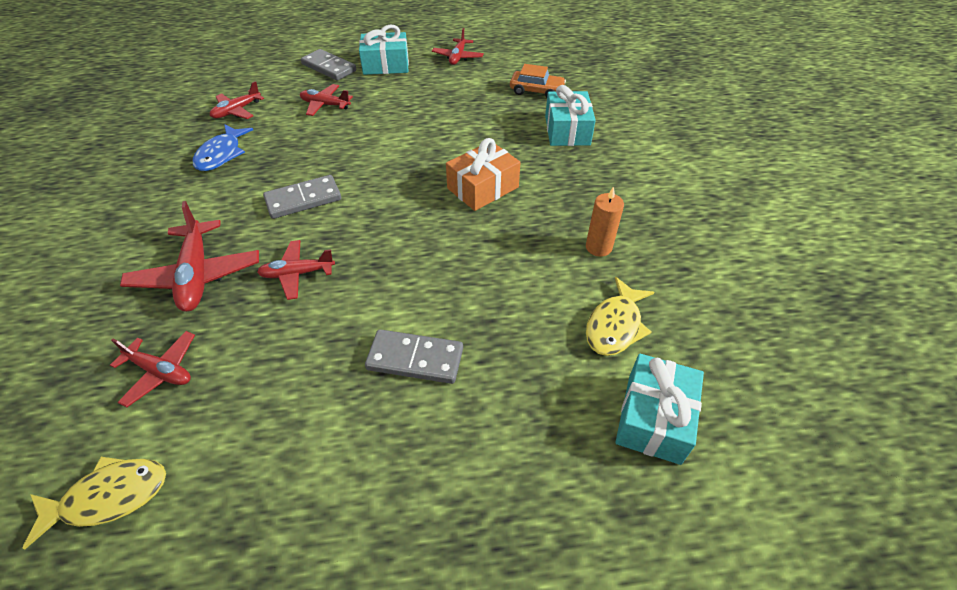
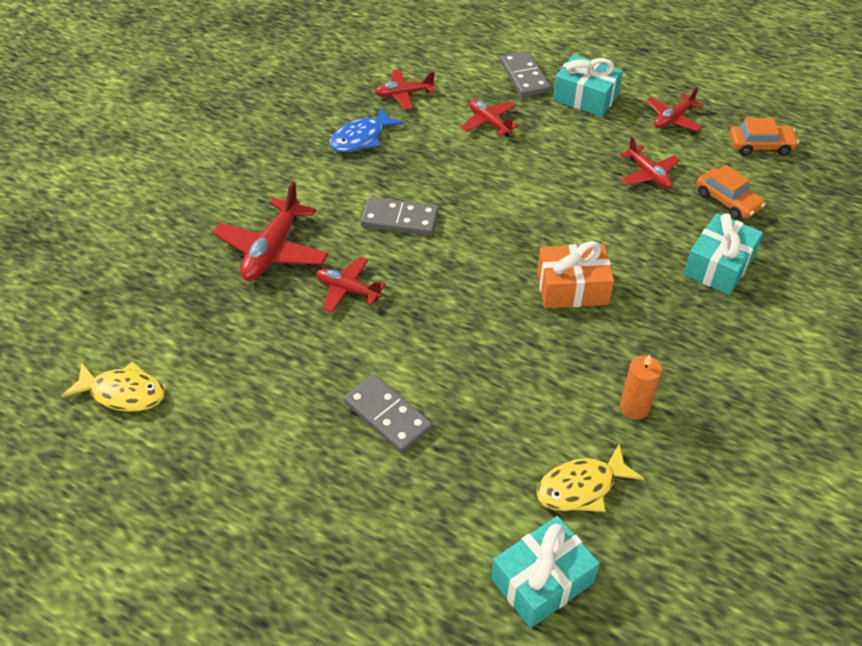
camera: 35 degrees right, 0 degrees up
(161, 371) = (202, 319): red plane -> red plane (648, 174)
(527, 53) = (760, 146): none -> orange car

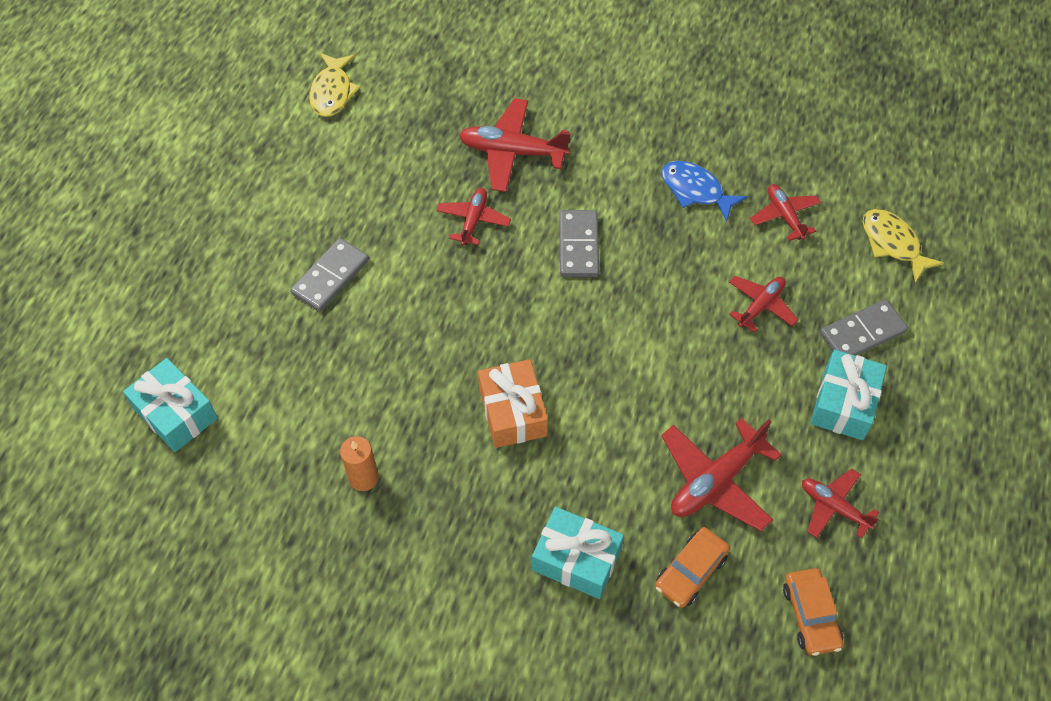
camera: 80 degrees right, 10 degrees up
(581, 487) = (269, 437): yellow fish -> yellow fish (893, 244)
(648, 174) = (716, 481): red plane -> red plane, size x1.62

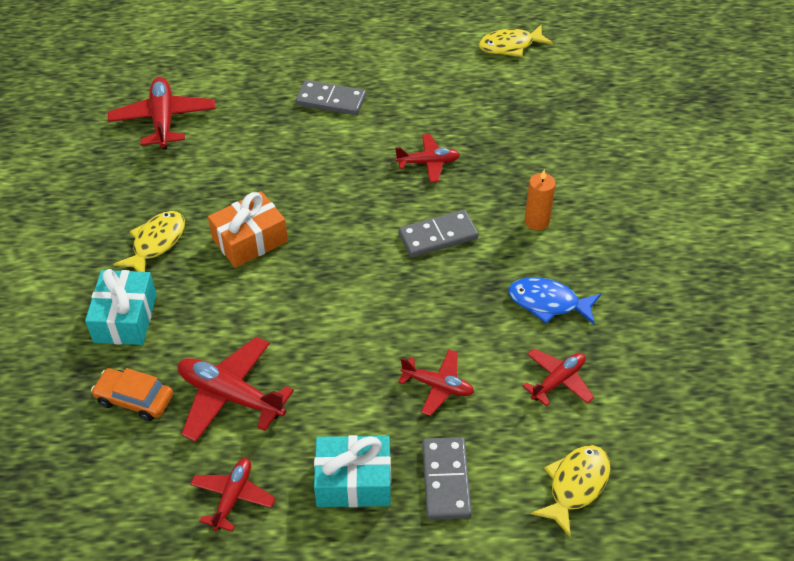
camera: 70 degrees right, 10 degrees down
(176, 413) = (181, 63): turquoise gift -> none
(363, 478) = (160, 172): orange candle -> orange candle (537, 221)
(477, 505) = (156, 243): none -> yellow fish
(512, 152) = (515, 166): red plane -> red plane (163, 120)
(695, 190) = (548, 303): blue fish -> blue fish turned 90 degrees counterclockwise
(811, 615) = (113, 502): orange car -> none
(862, 332) = (446, 480): grey domino -> grey domino turned 45 degrees clockwise

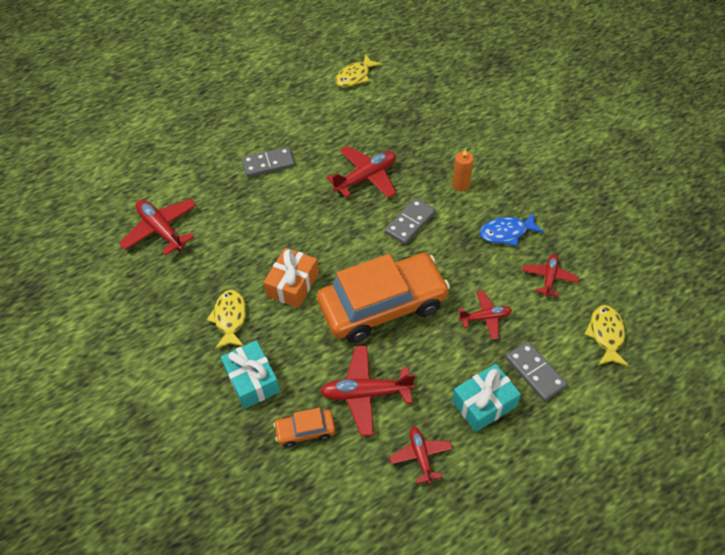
camera: 30 degrees left, 5 degrees up
(329, 311) = (382, 305): none -> orange car
(428, 163) = (366, 177): red plane -> red plane, size x1.62

